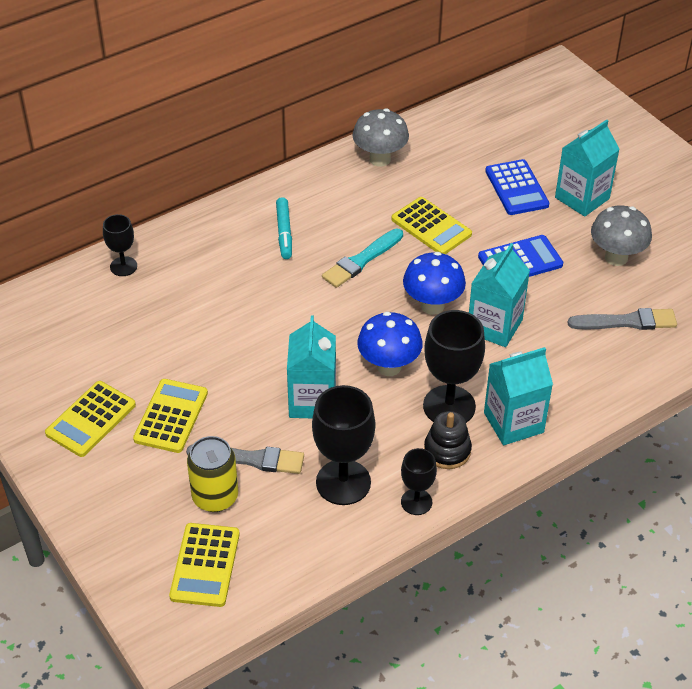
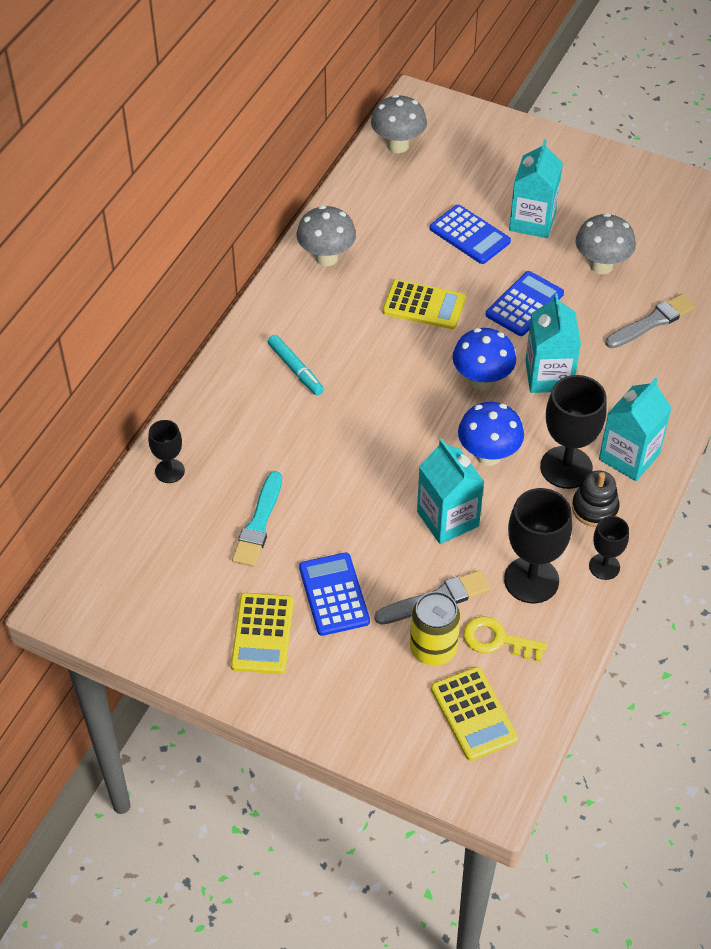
camera: 30 degrees left, 5 degrees up
(171, 416) = (334, 594): yellow calculator -> blue calculator
(274, 516) = (497, 640): none -> yellow key
(362, 260) = (387, 365): turquoise brush -> turquoise brush (259, 523)
(511, 97) = (398, 145): none -> grey mushroom

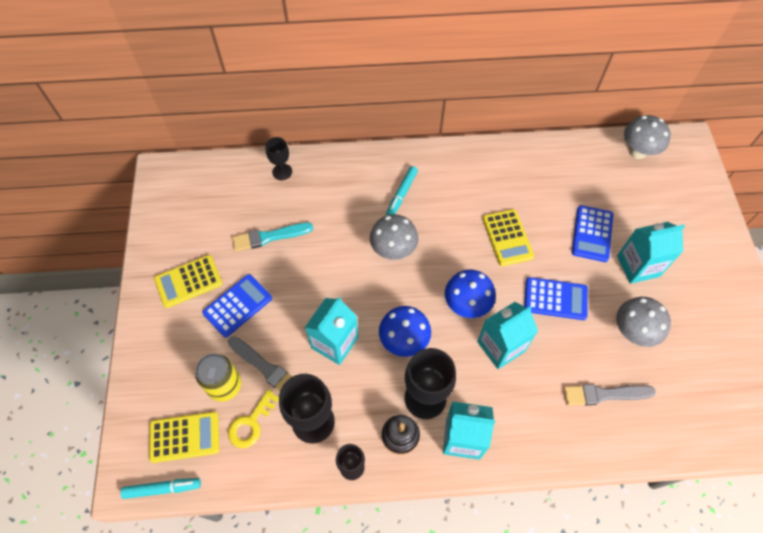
camera: 60 degrees right, 10 degrees up
(326, 258) = (505, 163): grey mushroom -> grey mushroom (393, 251)
(473, 714) = (184, 437): yellow calculator -> yellow calculator turned 135 degrees counterclockwise
(497, 640) = (251, 423): yellow key -> yellow key turned 135 degrees counterclockwise
(524, 760) = (162, 488): none -> turquoise marker
(652, 322) = (604, 394): grey brush -> grey brush turned 150 degrees clockwise

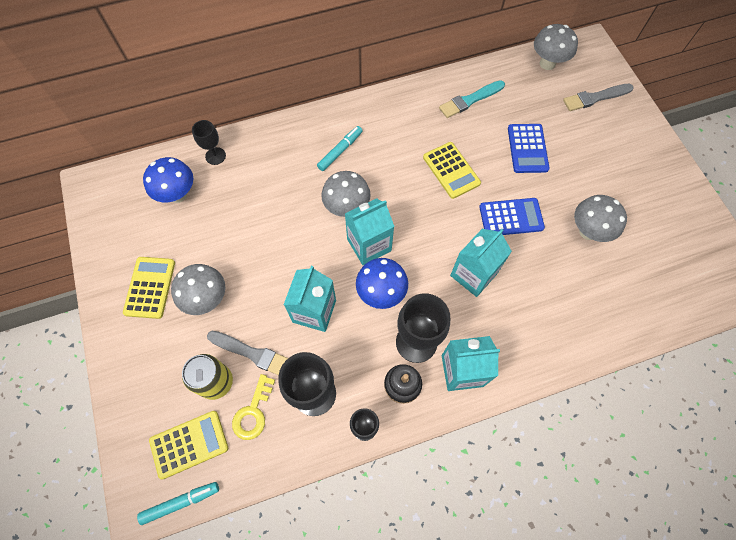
camera: 15 degrees left, 5 degrees up
(188, 281) = (150, 287): yellow calculator -> yellow calculator turned 135 degrees clockwise
(237, 305) = (207, 299): blue calculator -> grey mushroom
(269, 237) = (221, 223): turquoise brush -> turquoise brush (470, 100)
(402, 194) = (340, 151): turquoise marker -> turquoise marker turned 150 degrees counterclockwise
(466, 305) = (431, 244): blue mushroom -> blue mushroom (178, 195)
(604, 394) = (579, 295): grey brush -> grey brush (595, 98)
(638, 266) = (576, 169): turquoise carton -> turquoise carton (369, 245)

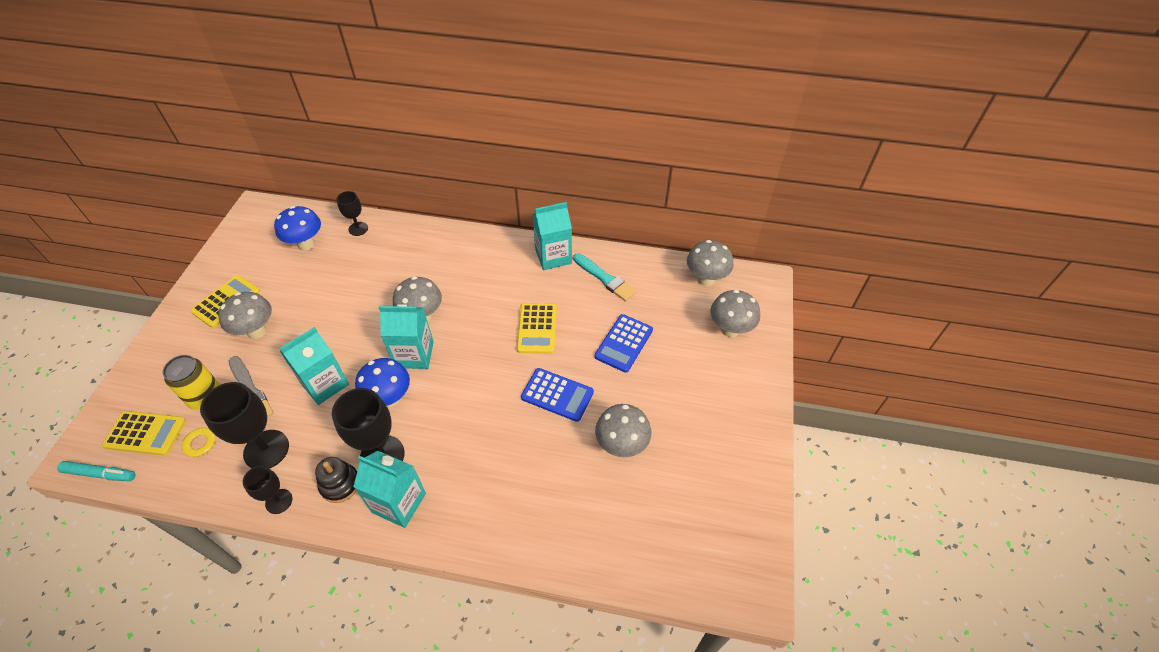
camera: 30 degrees right, 15 degrees down
(340, 151) = (456, 269): turquoise marker -> none
(470, 100) = (604, 278): turquoise brush -> turquoise brush turned 135 degrees counterclockwise
(473, 274) = (480, 426): turquoise carton -> turquoise carton (553, 256)
(595, 98) = (730, 329): grey brush -> grey mushroom

